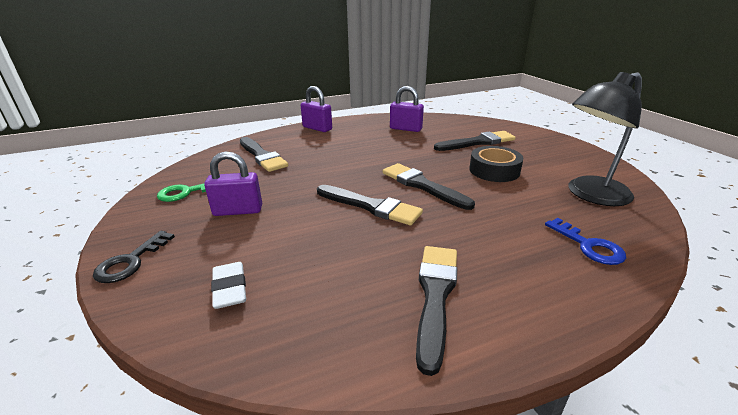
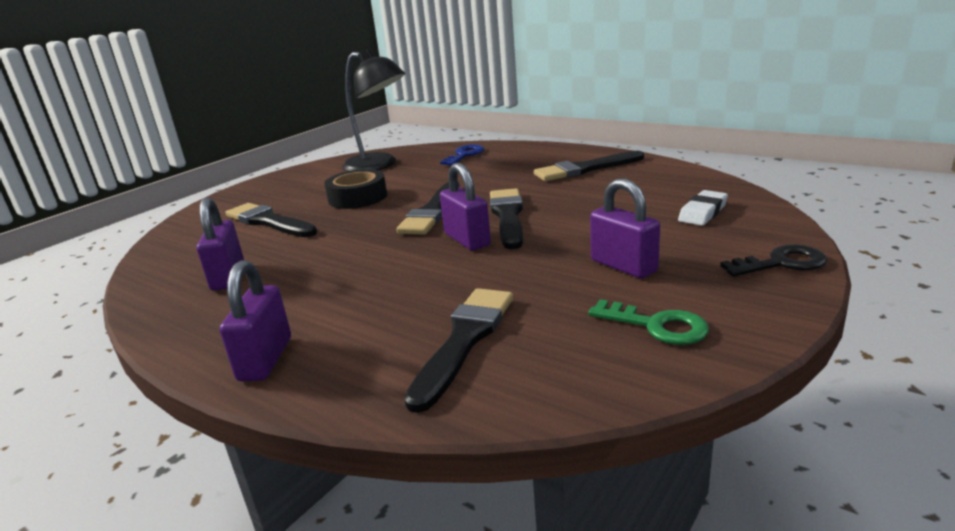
camera: 120 degrees left, 5 degrees down
(355, 183) = (467, 240): none -> purple padlock

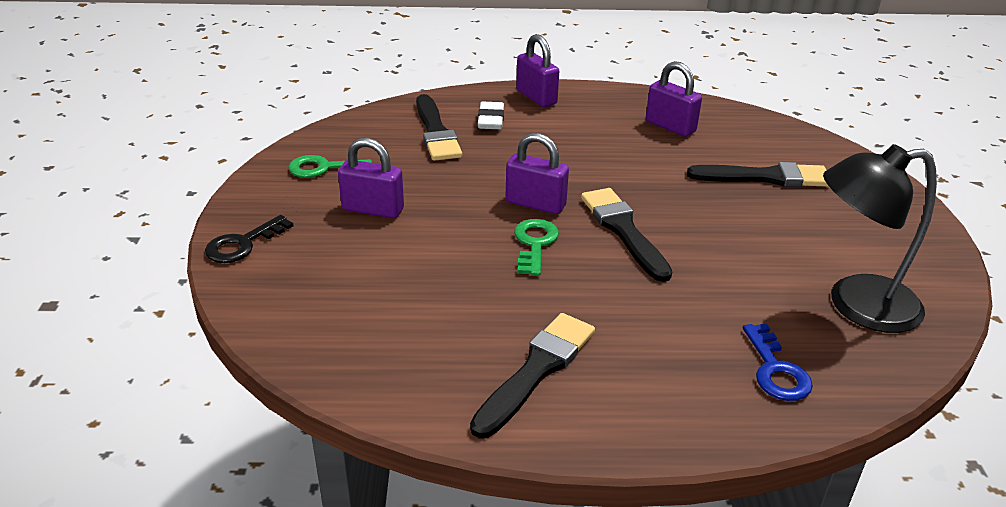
camera: 140 degrees right, 10 degrees up
(357, 197) = (747, 232): black tape -> none
(508, 216) = (534, 244): black brush -> green key
(702, 212) = (329, 301): white eraser -> white eraser (491, 120)

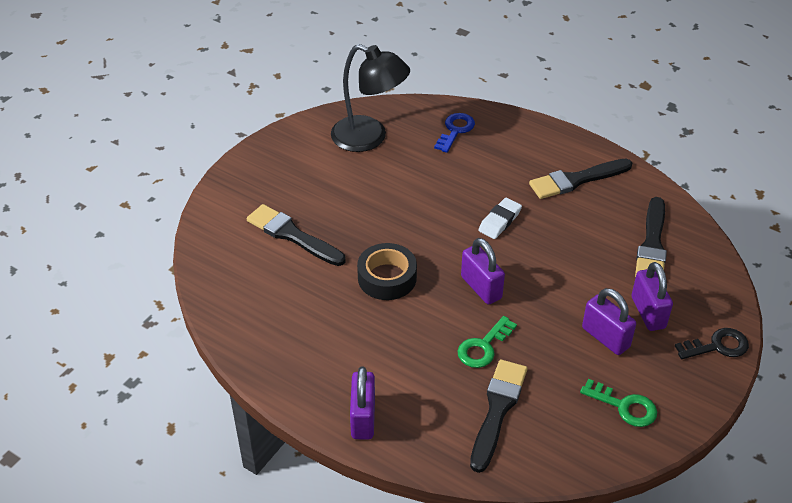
camera: 145 degrees left, 10 degrees up
(491, 120) = (434, 404): white eraser -> white eraser (499, 221)
(534, 244) = (511, 255): green key -> green key (483, 347)
(623, 230) = (443, 238): black brush -> black brush (652, 244)
(633, 179) = (387, 278): none -> black tape
(670, 126) = (291, 318): purple padlock -> purple padlock (648, 313)

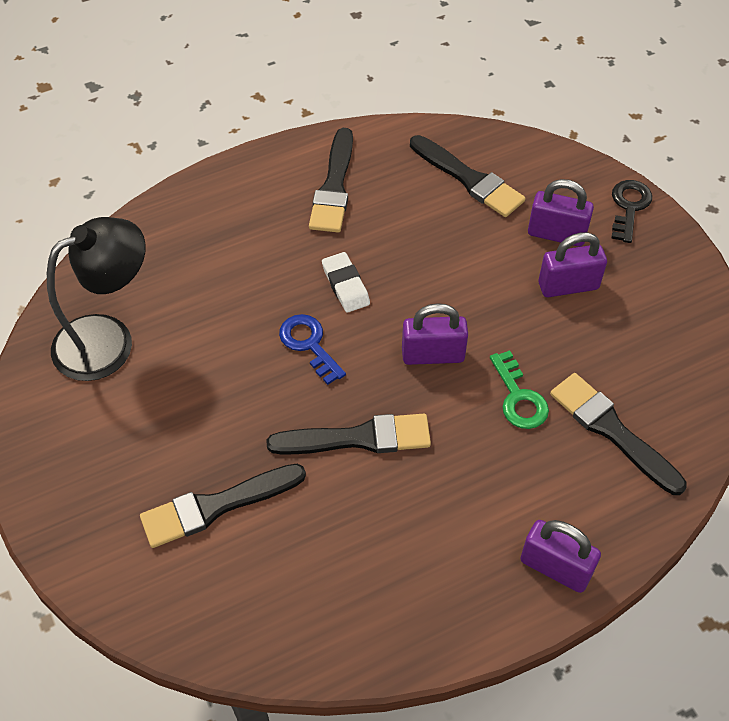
camera: 60 degrees left, 10 degrees up
(387, 278) = (358, 438): black tape -> black brush
(455, 130) = (168, 249): blue key -> blue key (309, 344)
(624, 406) = (663, 320): green key -> none

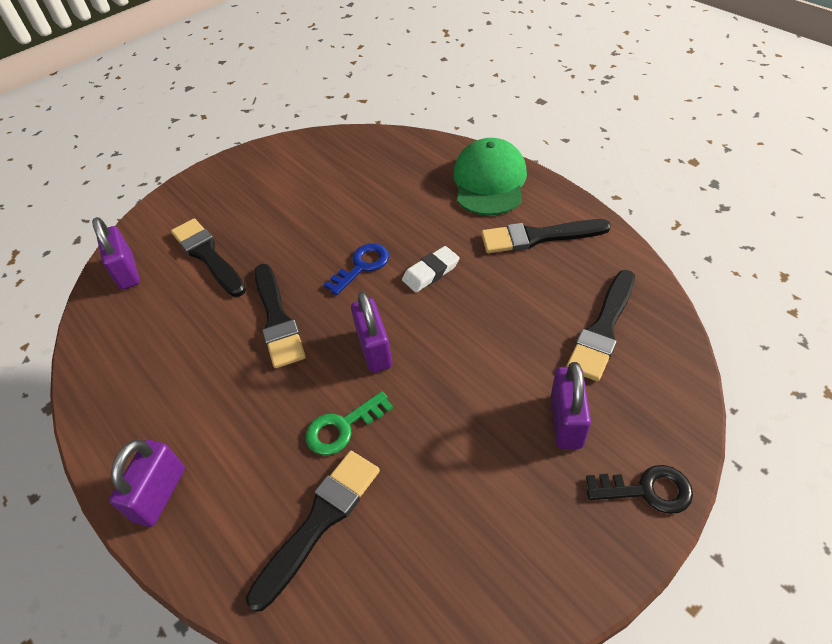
camera: 80 degrees right, 5 degrees down
(109, 340) = (336, 165): black lamp -> none
(227, 201) = (489, 181): none -> green cap
(568, 286) = (498, 445): purple padlock -> purple padlock (127, 272)

